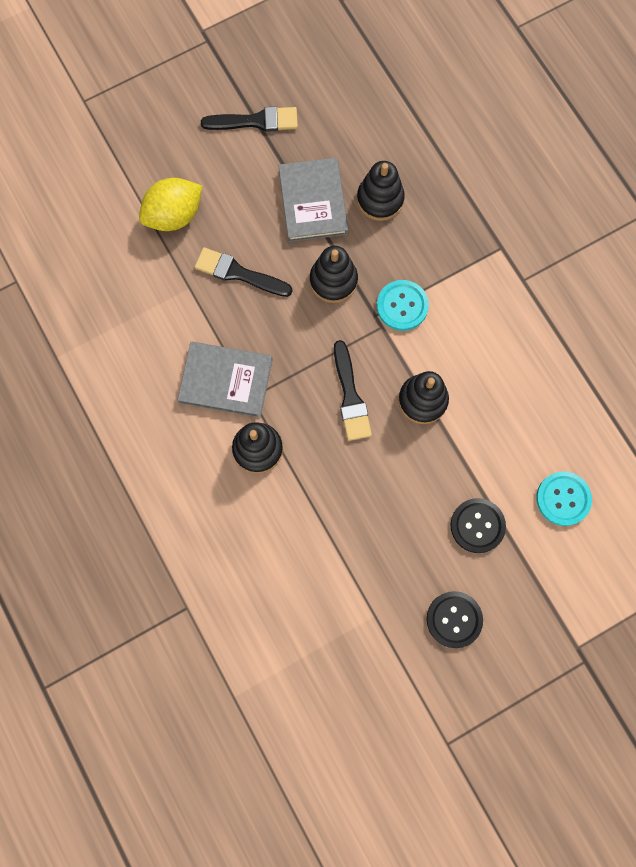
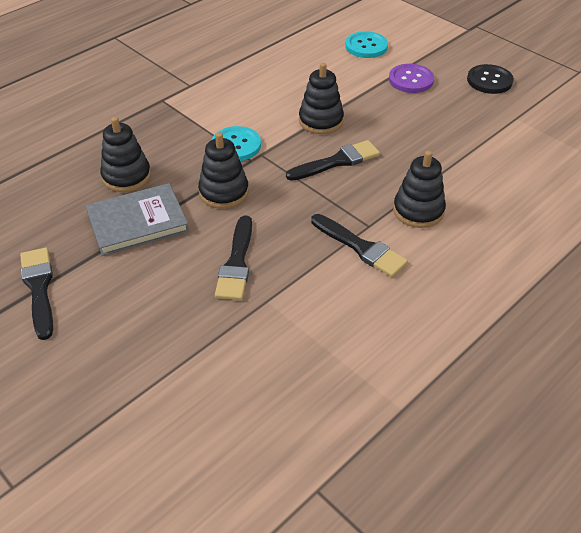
camera: 105 degrees left, 30 degrees down
(174, 215) = (178, 336): yellow lemon -> none
(226, 381) = (361, 247): grey book -> black brush
(477, 526) = (411, 80): black button -> purple button

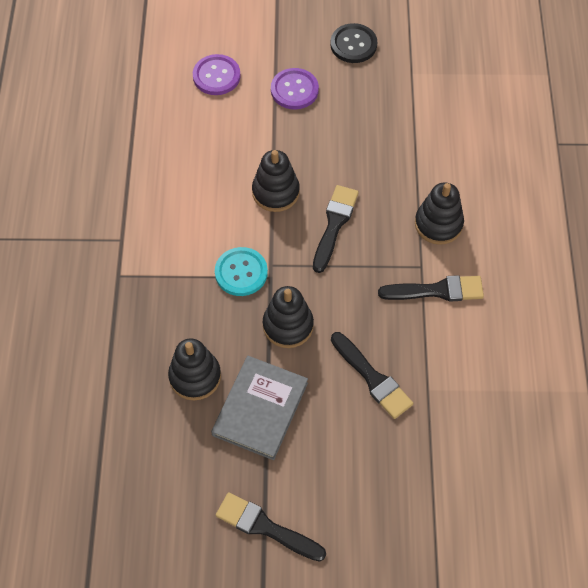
camera: 45 degrees left, 15 degrees up
(366, 46) = (216, 76): turquoise button -> purple button

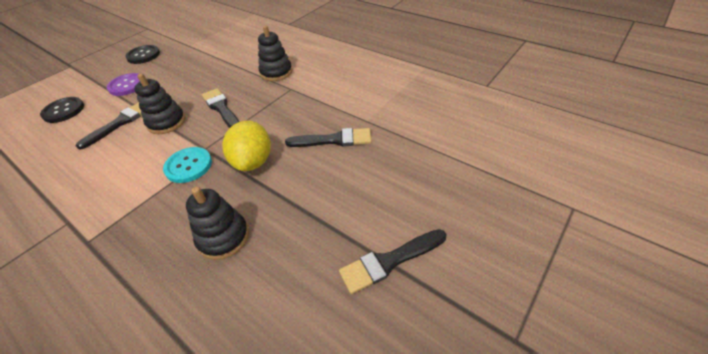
camera: 50 degrees left, 15 degrees down
(216, 76) = (63, 111): purple button -> black button
(260, 409) = (292, 209): grey book -> none
(288, 325) = (253, 161): black stacking toy -> yellow lemon
(437, 290) = (311, 89): black brush -> black brush (120, 123)

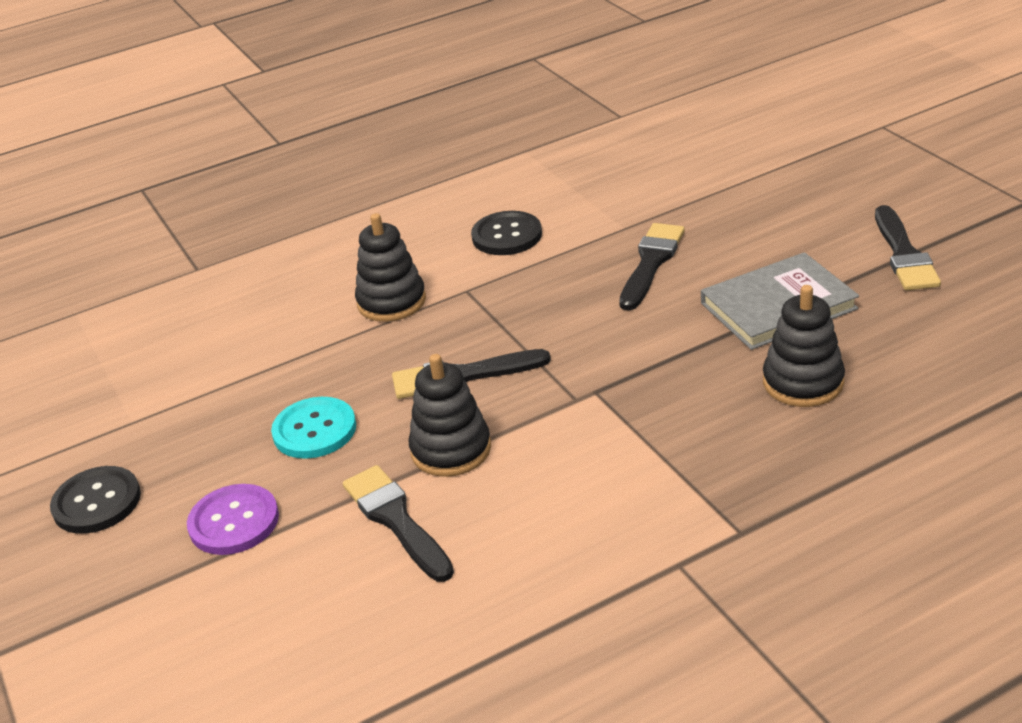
camera: 65 degrees left, 10 degrees down
(63, 111) = (255, 630): black button -> black button (507, 236)
(188, 166) = (613, 418): turquoise button -> turquoise button (314, 430)
(253, 161) = (650, 346): yellow lemon -> none
(303, 206) = (778, 306): none -> grey book

